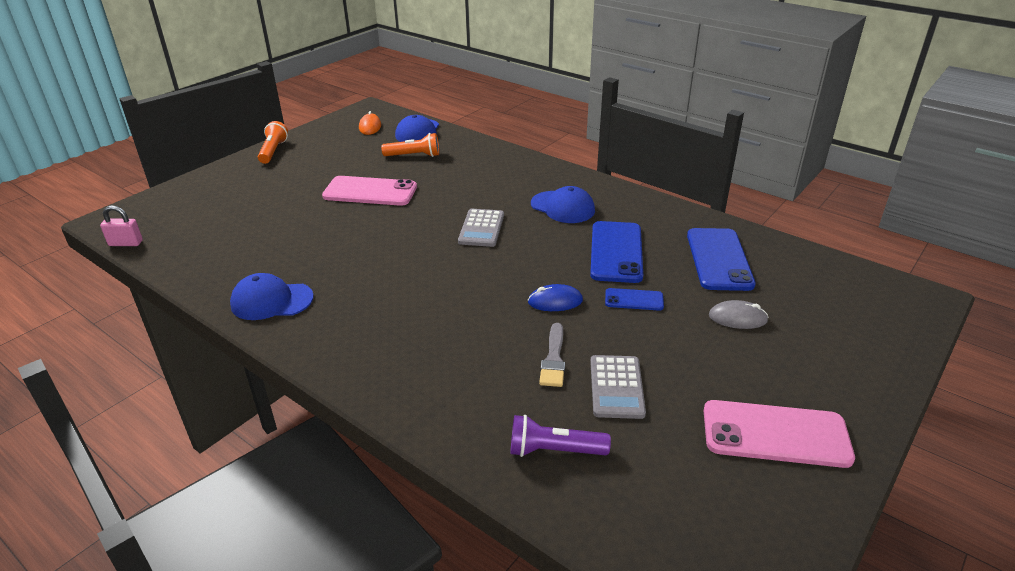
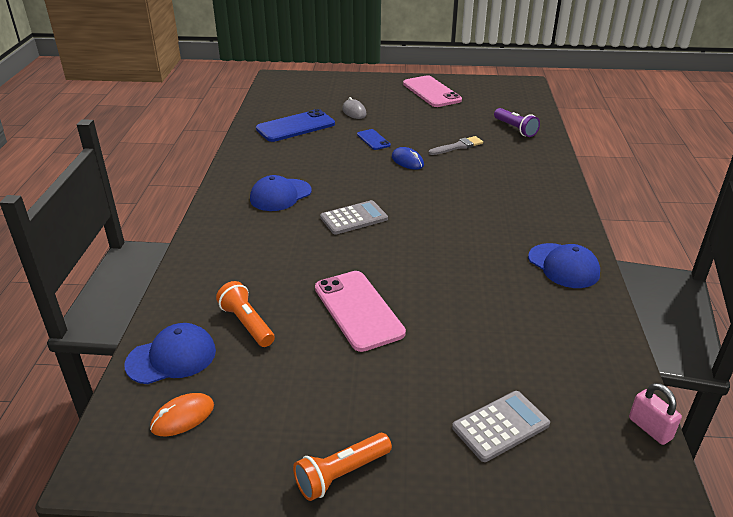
camera: 125 degrees left, 0 degrees up
(562, 207) = (280, 195): blue cap -> blue cap turned 135 degrees counterclockwise
(616, 252) = (325, 158): blue phone -> none
(616, 387) = (454, 127): grey calculator -> grey calculator (500, 426)

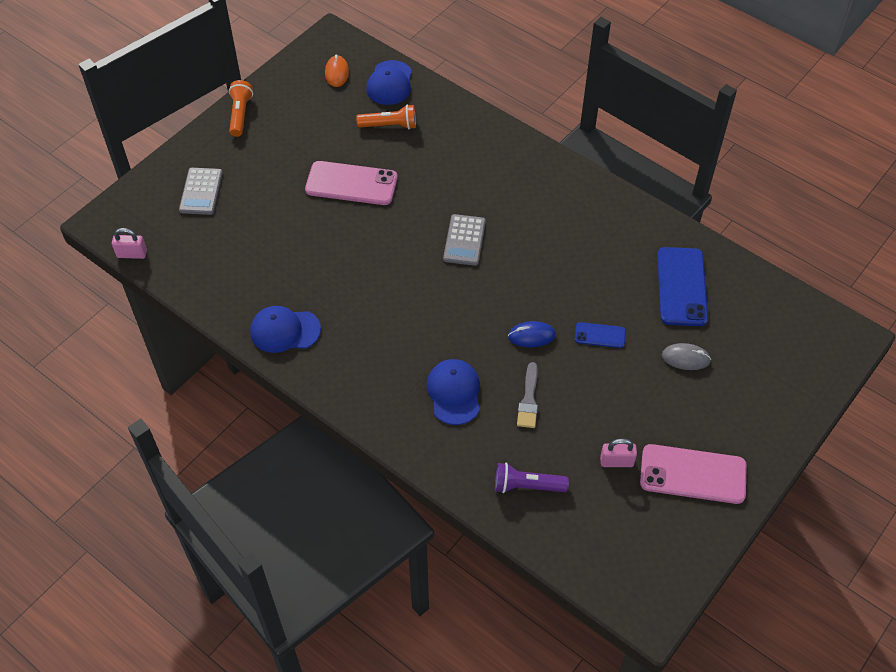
camera: 125 degrees right, 20 degrees up
(280, 195) = (542, 211): blue cap -> blue cap (454, 393)
(457, 111) = (616, 461): none -> pink padlock

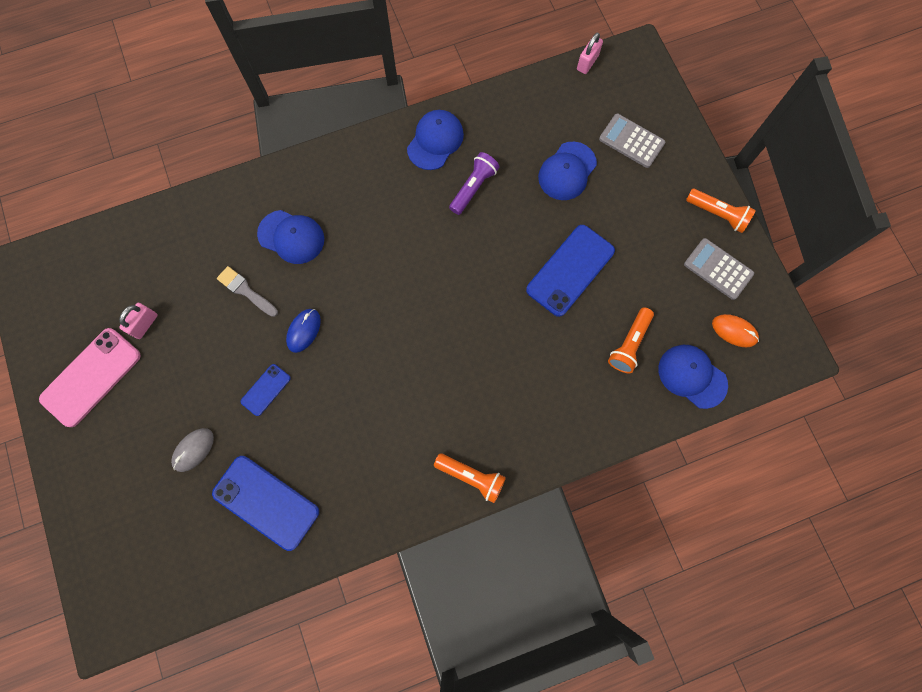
camera: 120 degrees right, 20 degrees up
(258, 222) = (567, 171): none -> blue cap
(351, 184) = (570, 270): pink phone -> blue phone
(464, 240) = (442, 334): grey calculator -> grey calculator (718, 269)
(527, 486) = (174, 244): purple flashlight -> purple flashlight (473, 188)
(560, 173) = (471, 477): none -> orange flashlight

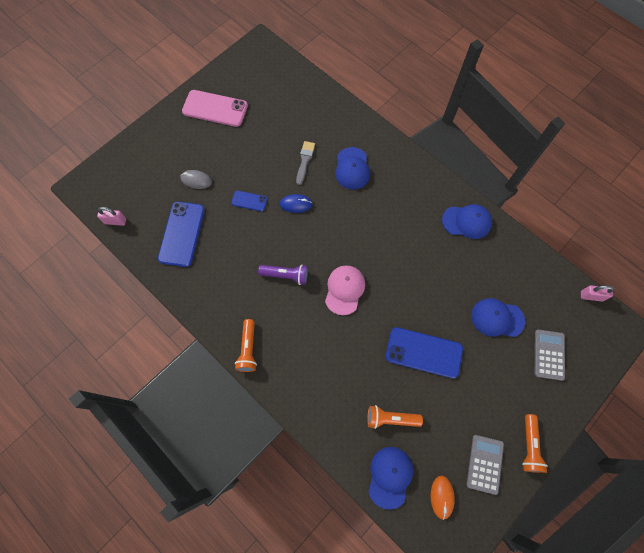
camera: 65 degrees right, 5 degrees down
(145, 324) = (258, 119): pink padlock -> pink padlock (115, 221)
(451, 323) = (344, 290): none -> pink cap
(473, 188) = (447, 261): purple flashlight -> purple flashlight (286, 275)

